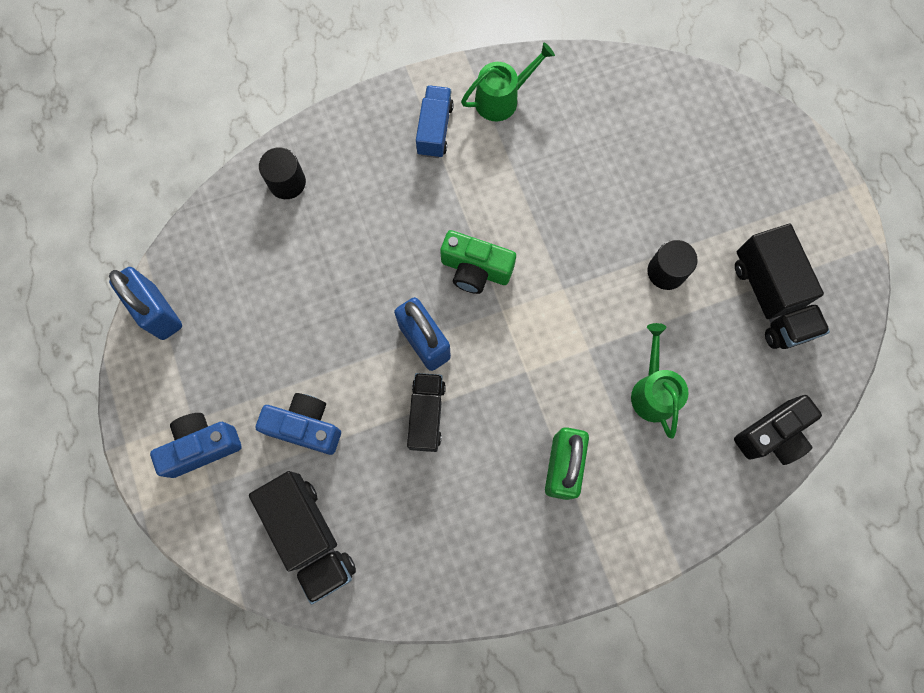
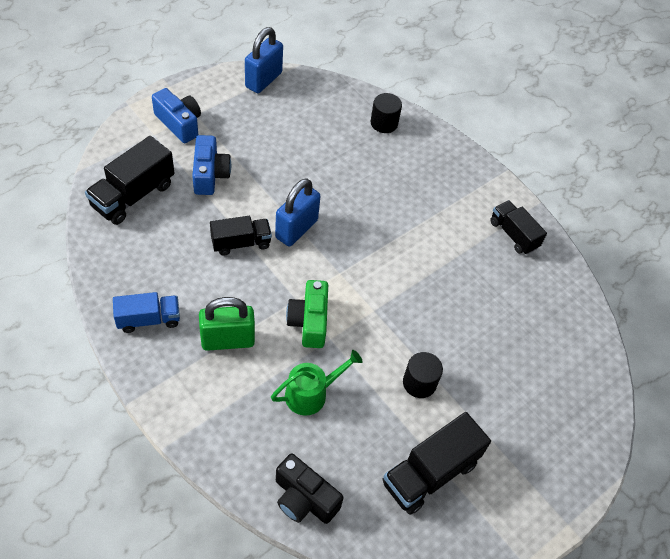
camera: 65 degrees right, 20 degrees down
(435, 130) = (466, 198): blue truck -> blue truck (148, 319)
(475, 269) = (365, 248): green camera -> green camera (309, 322)
(501, 99) = (513, 234): green watering can -> black truck

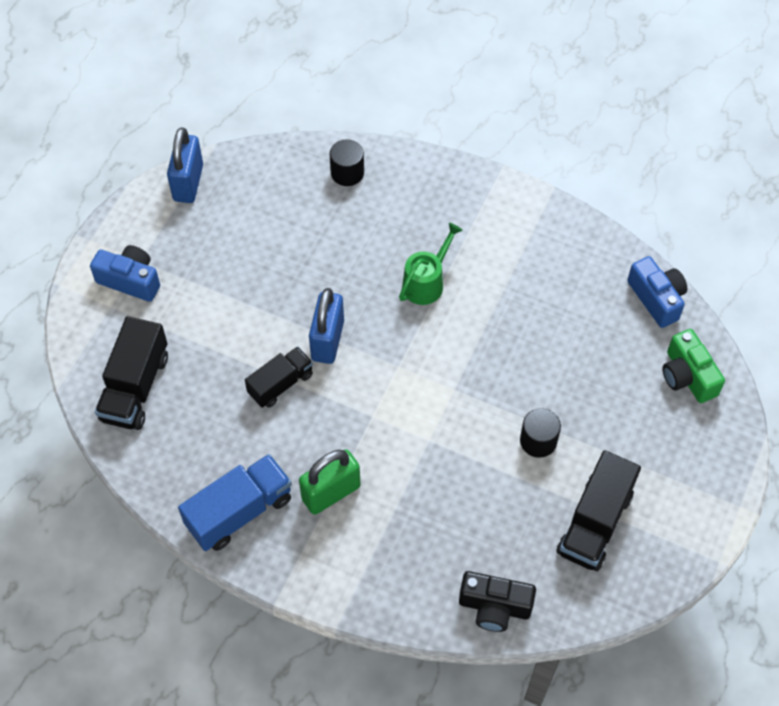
camera: 20 degrees left, 5 degrees up
(148, 319) = (239, 512): blue truck -> blue truck, size x1.53
(210, 174) = (201, 324): blue camera -> blue camera (656, 298)
(309, 322) = (398, 433): green camera -> green camera (687, 376)
(311, 394) = (443, 504): green watering can -> green watering can (426, 282)
(513, 234) = (546, 238): black truck -> none

